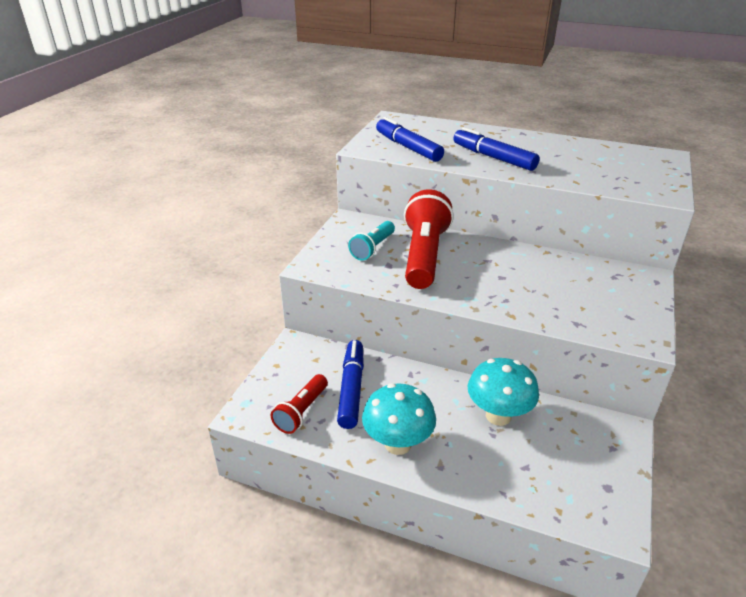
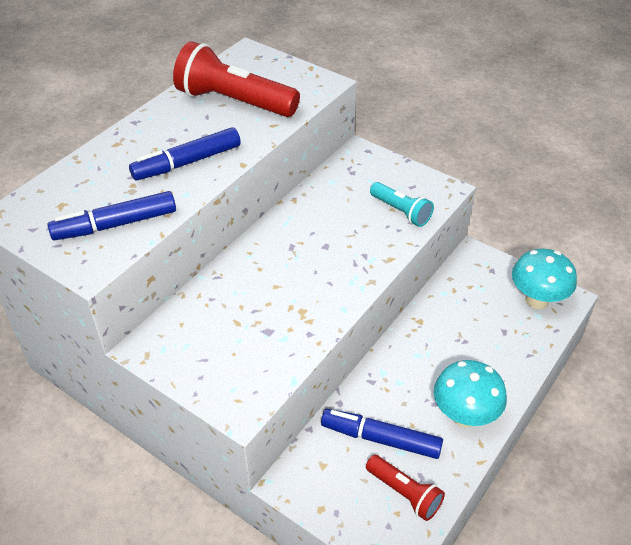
camera: 75 degrees left, 10 degrees up
(373, 248) = (226, 338): turquoise flashlight -> turquoise flashlight (401, 211)
(424, 255) = (261, 295): red flashlight -> red flashlight (234, 102)
(498, 416) = (443, 330): turquoise mushroom -> turquoise mushroom (537, 300)

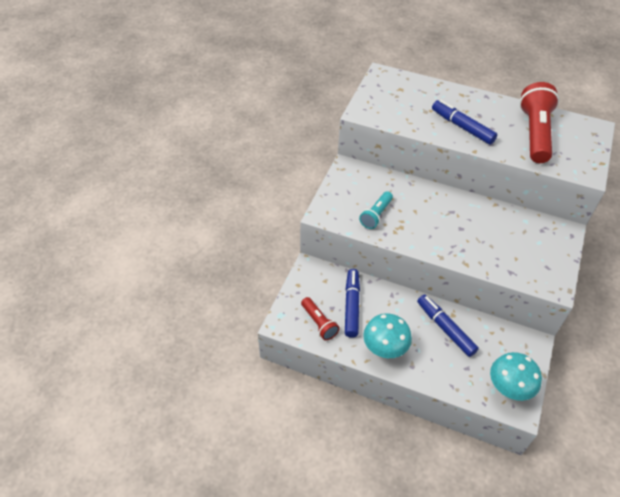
camera: 75 degrees right, 5 degrees up
(115, 225) = (396, 112): blue marker -> blue marker (445, 328)
(401, 211) = (516, 264): turquoise flashlight -> turquoise flashlight (376, 215)
(404, 493) = (319, 323): red flashlight -> red flashlight turned 60 degrees counterclockwise

